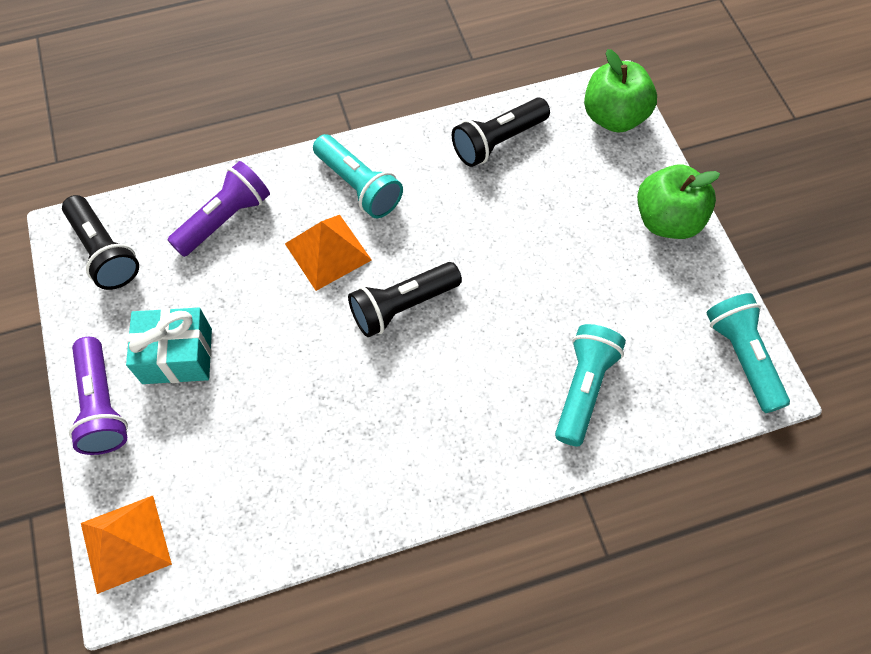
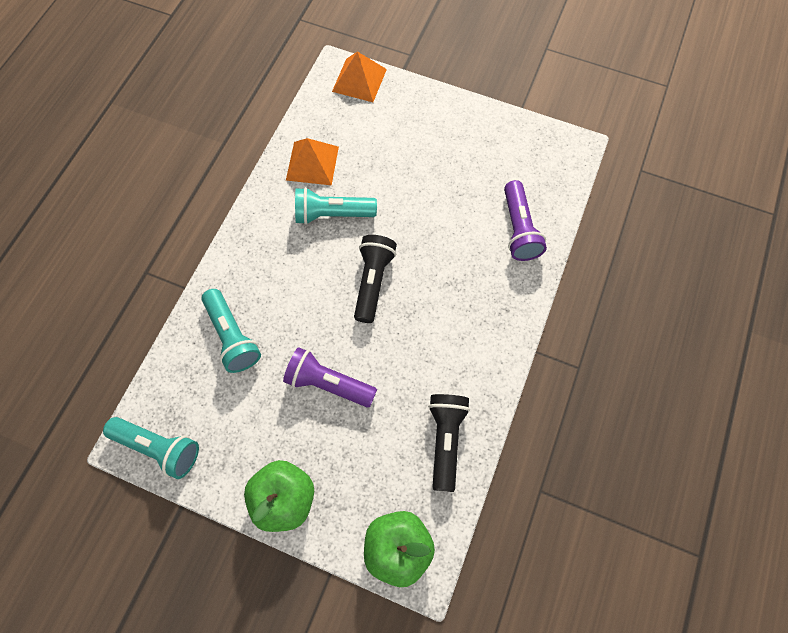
camera: 130 degrees right, 5 degrees up
(102, 405) = (443, 107): purple flashlight -> purple flashlight (328, 383)
(104, 252) = (545, 157): black flashlight -> none
(177, 356) = (443, 153): turquoise gift -> none
(327, 251) = (446, 268): orange pyramid -> orange pyramid (312, 163)
(358, 186) = (482, 320): turquoise flashlight -> turquoise flashlight (332, 214)

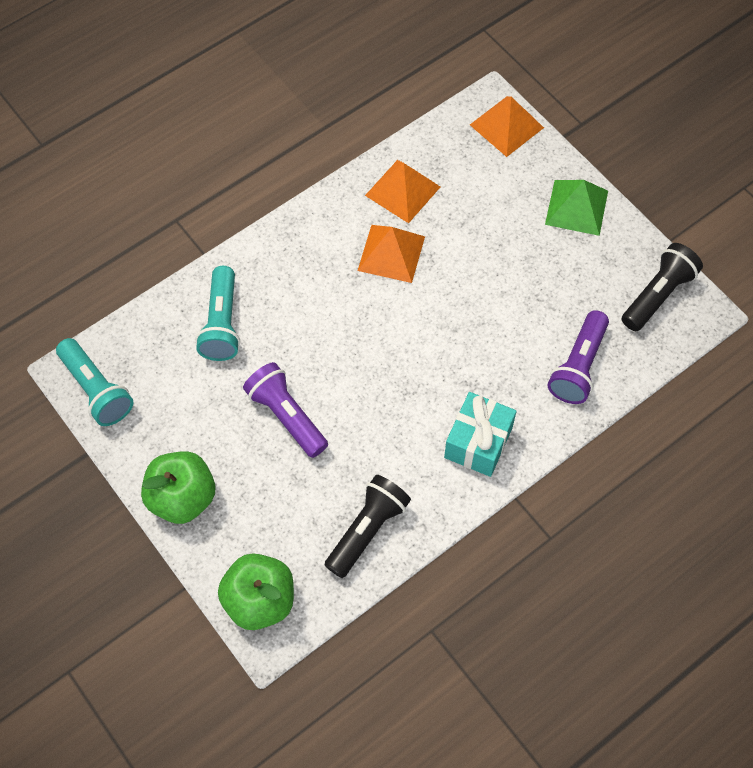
camera: 30 degrees right, 5 degrees down
(332, 214) = (391, 253): turquoise flashlight -> orange pyramid
(373, 281) = (391, 341): black flashlight -> black flashlight (658, 295)
(445, 115) = (576, 207): none -> green pyramid
(484, 324) = (478, 442): none -> turquoise gift

